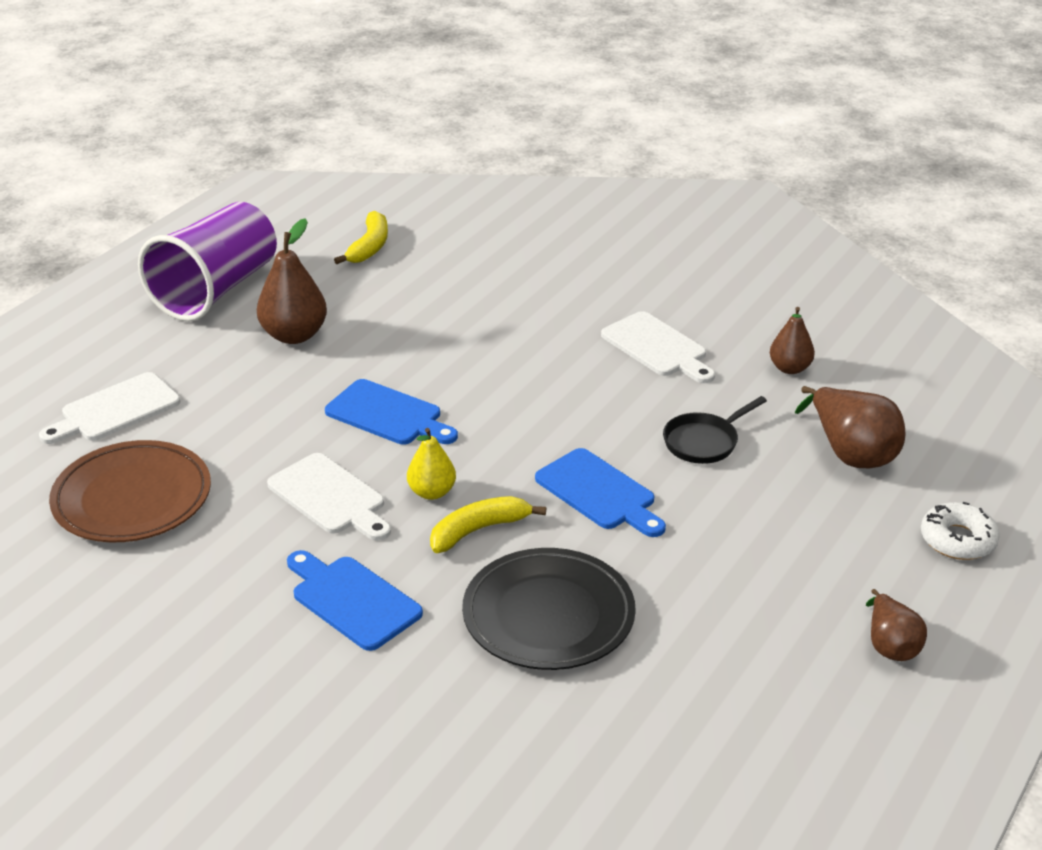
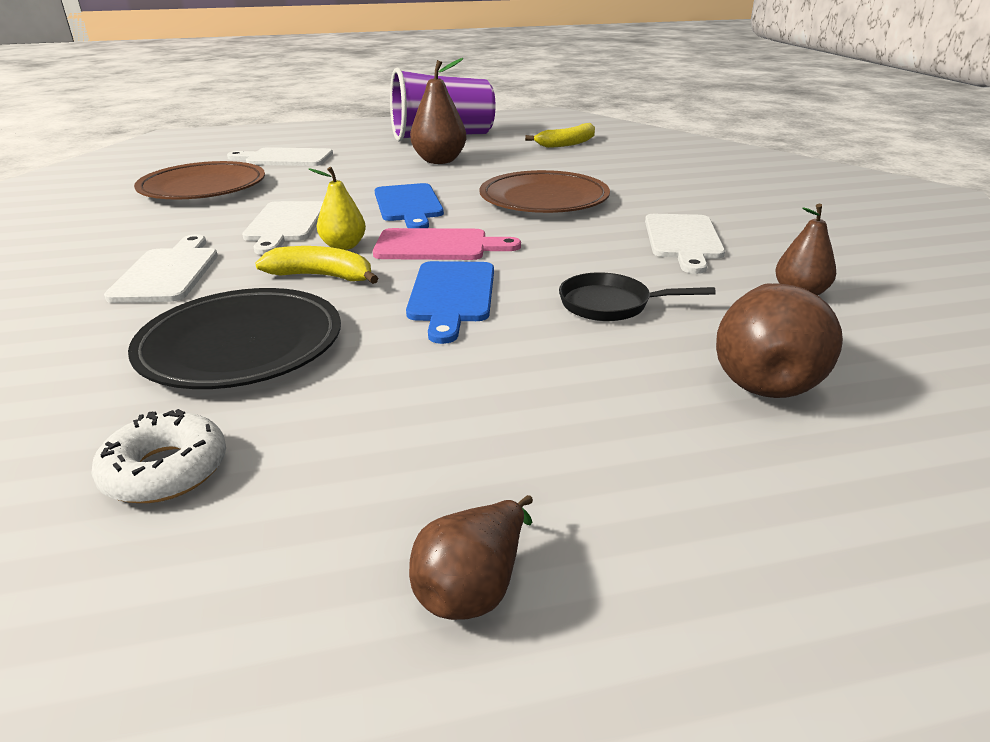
camera: 45 degrees right, 5 degrees down
(352, 600) = (168, 273): blue cutting board -> white cutting board
(486, 348) = (544, 199): none -> brown plate
(502, 450) = (438, 246): none -> pink cutting board
(958, 540) = (784, 532): white donut -> white donut (165, 470)

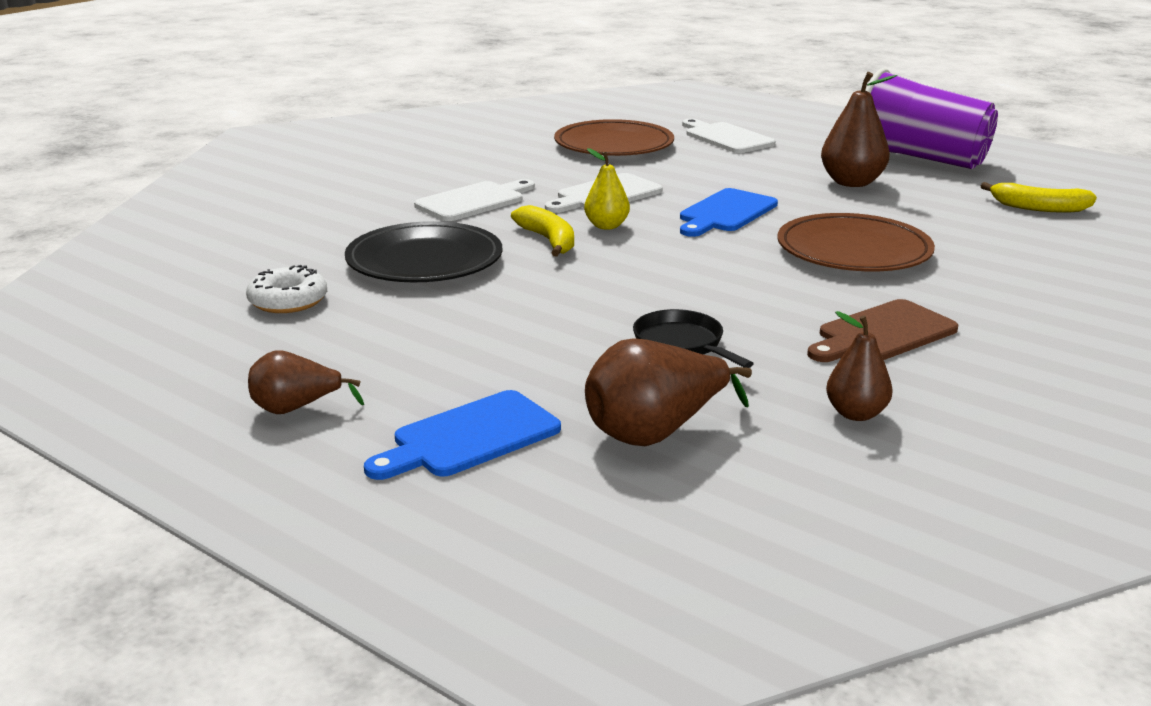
camera: 50 degrees right, 5 degrees down
(438, 246) = (669, 252): pink cutting board -> none
(452, 295) = (594, 288): blue cutting board -> blue cutting board (470, 437)
(683, 240) = (882, 333): white cutting board -> brown cutting board

